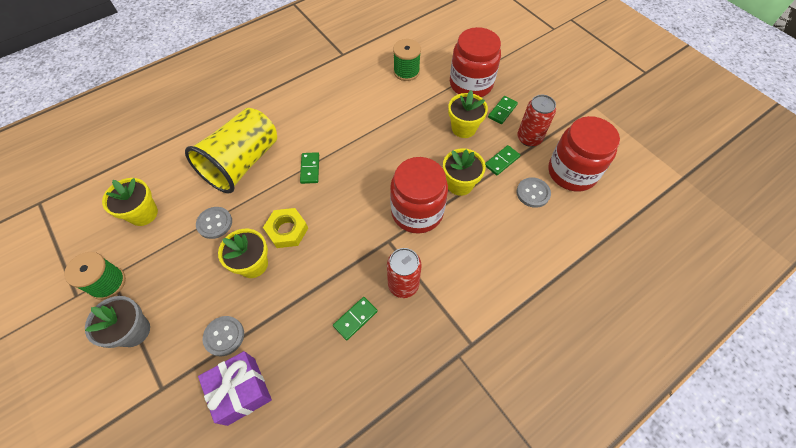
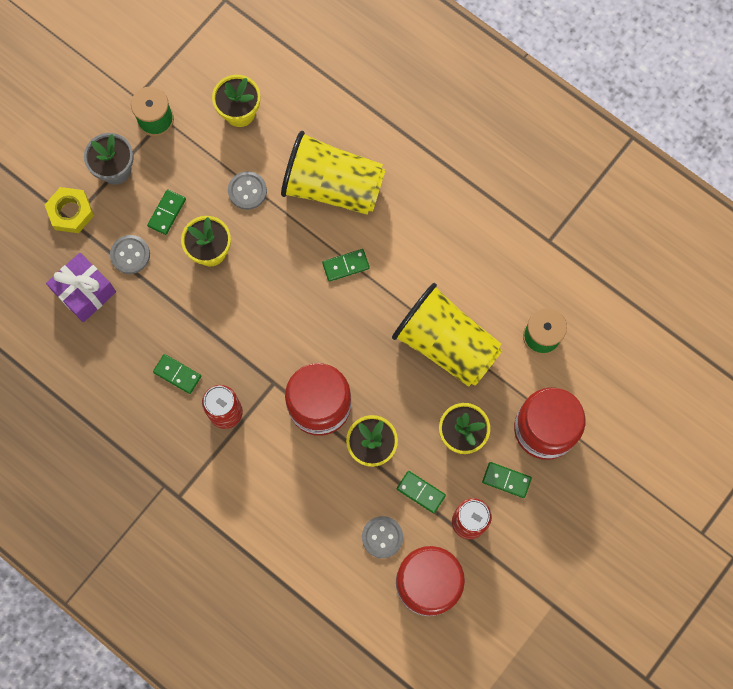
camera: 75 degrees right, 15 degrees up
(200, 293) = (167, 213): none -> green domino
(287, 230) = (258, 270): yellow nut -> yellow nut (70, 212)
(394, 122) = (446, 344): none -> yellow cup

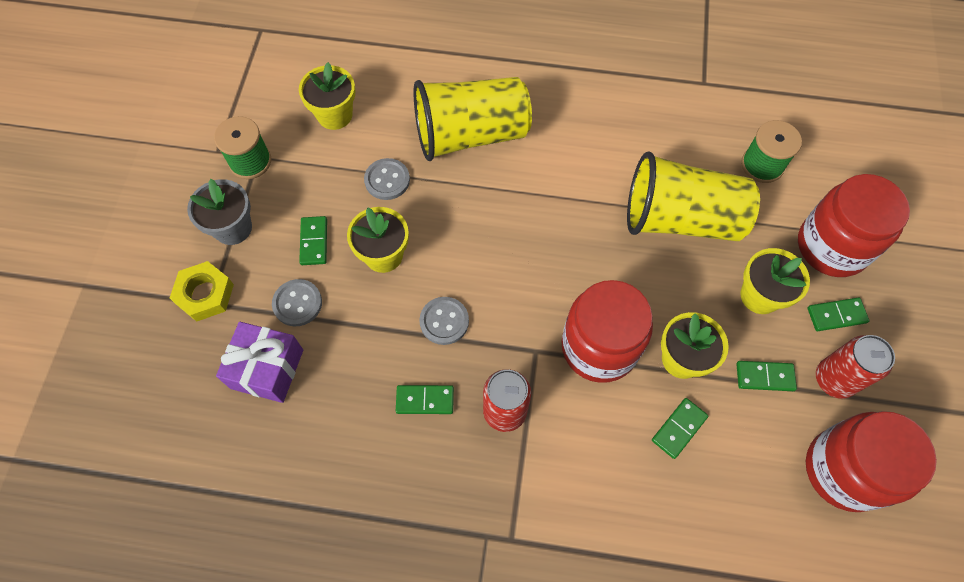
camera: 30 degrees left, 10 degrees down
(346, 266) = (532, 198): green domino -> green domino (679, 428)
(382, 537) = (762, 448): grey button -> grey button (444, 321)

